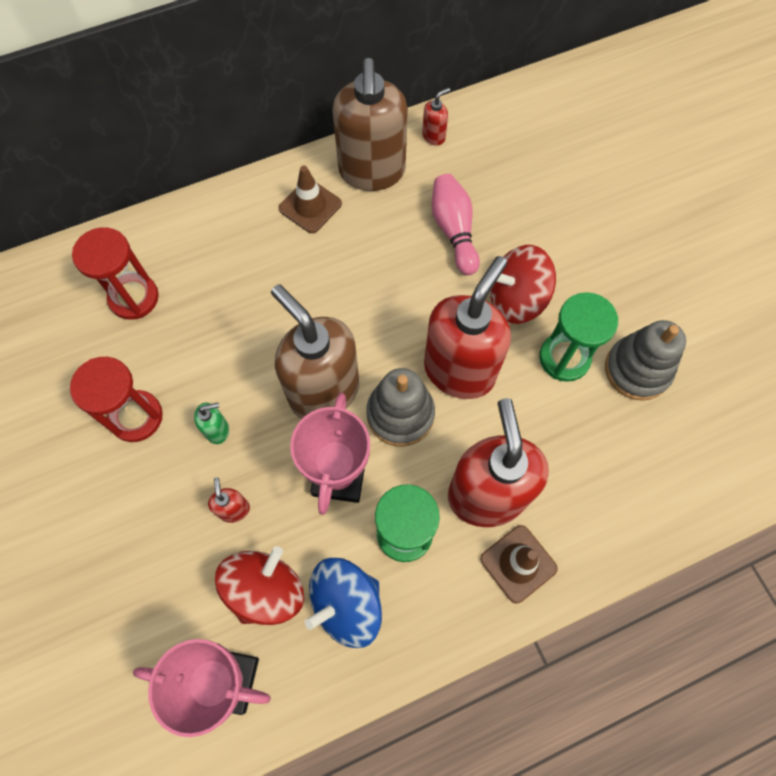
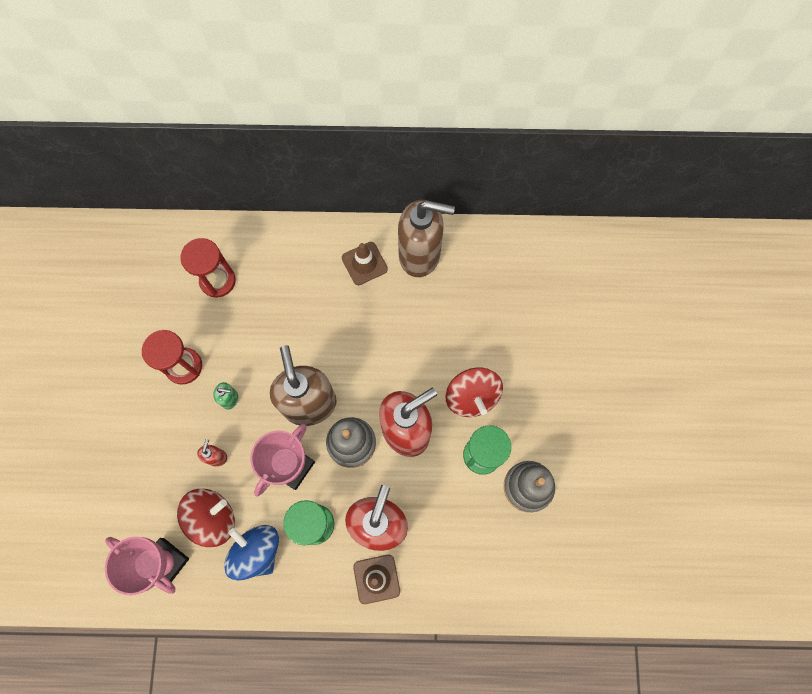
camera: 25 degrees right, 5 degrees up
(346, 604) = (257, 551): blue spinning top -> blue spinning top turned 60 degrees clockwise
(372, 172) = (420, 255): brown soap dispenser -> brown soap dispenser turned 105 degrees counterclockwise
(434, 136) = (478, 246): red soap dispenser -> none
(454, 230) = (455, 326): pink bowling pin -> none
(516, 299) = (472, 397): red spinning top -> red spinning top turned 120 degrees counterclockwise

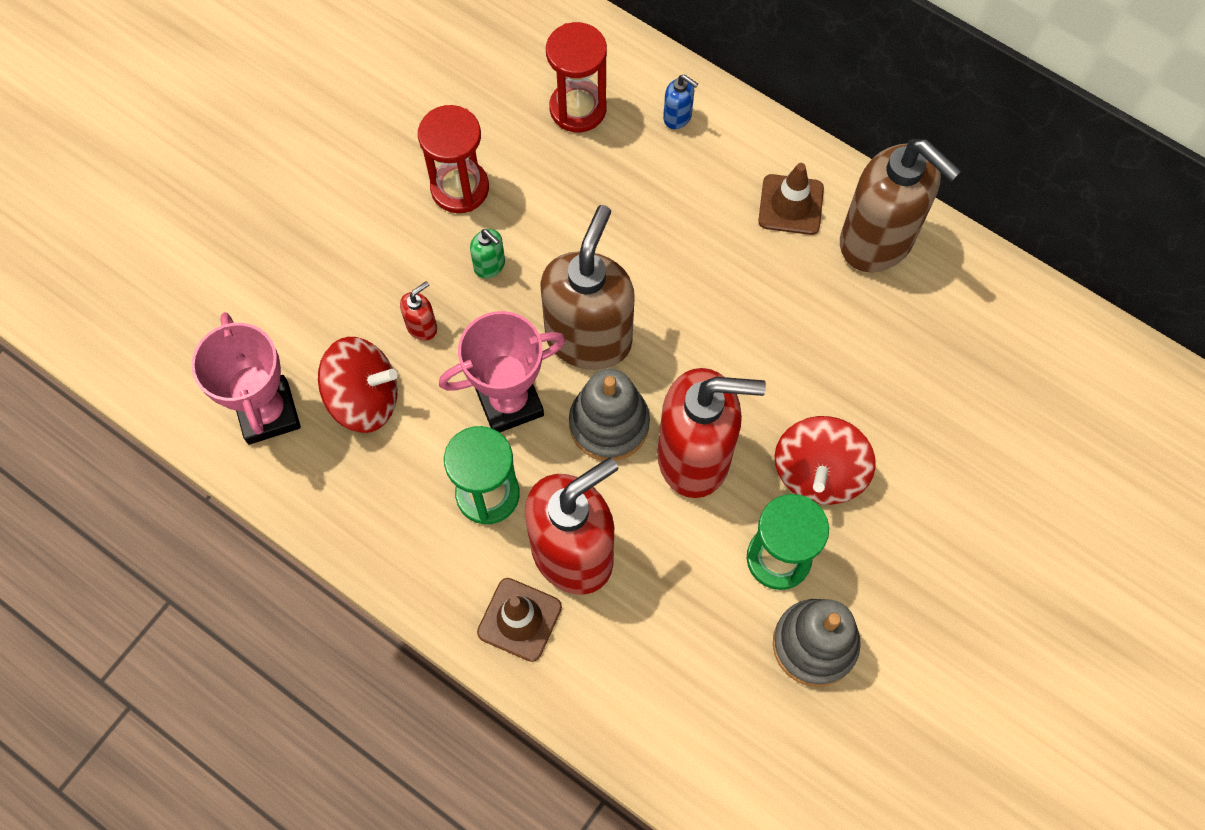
camera: 35 degrees right, 5 degrees down
(257, 551) = (390, 477): blue spinning top -> none
(274, 252) = (677, 117): none -> blue soap dispenser

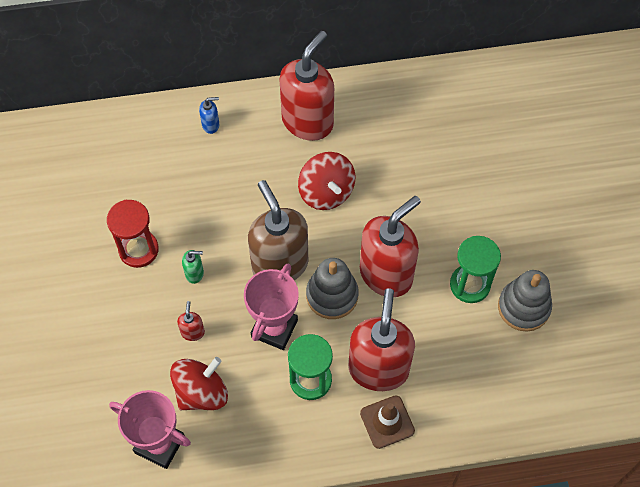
camera: 45 degrees left, 5 degrees down
(578, 108) = (157, 161): red hourglass -> none
(791, 205) = (308, 121): brown traffic cone -> red soap dispenser
(818, 473) = (447, 231): red spinning top -> red spinning top (326, 192)
(877, 241) = (364, 105): brown soap dispenser -> none

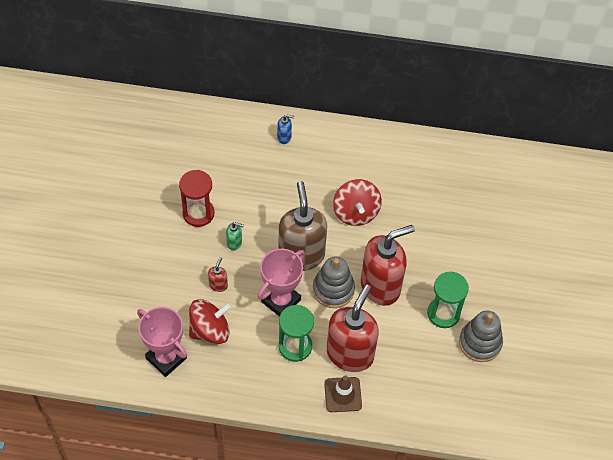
camera: 15 degrees right, 5 degrees down
(308, 121) = (360, 156): red soap dispenser -> none

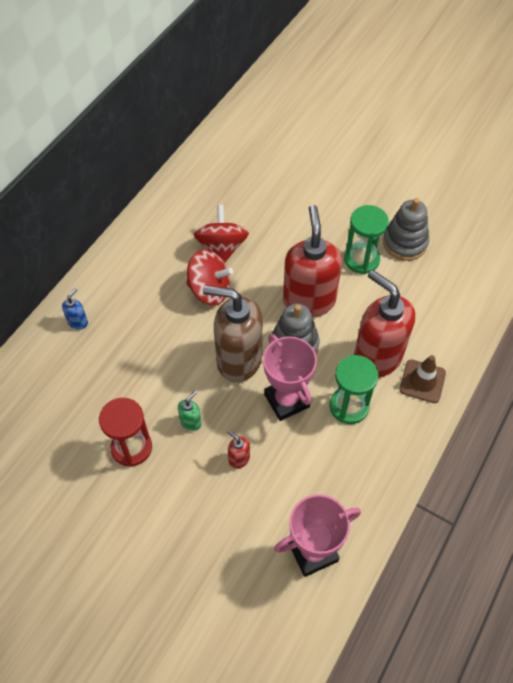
camera: 65 degrees left, 0 degrees up
(210, 330) = (294, 488): red spinning top -> red spinning top (222, 248)

